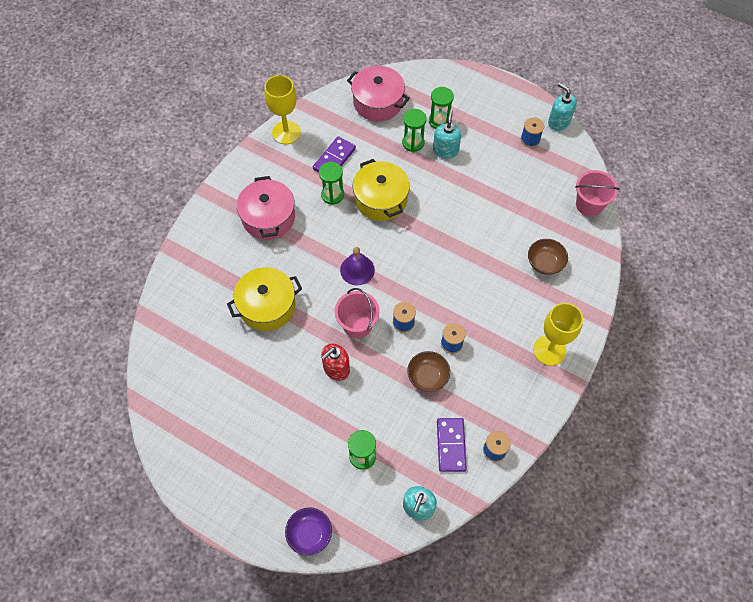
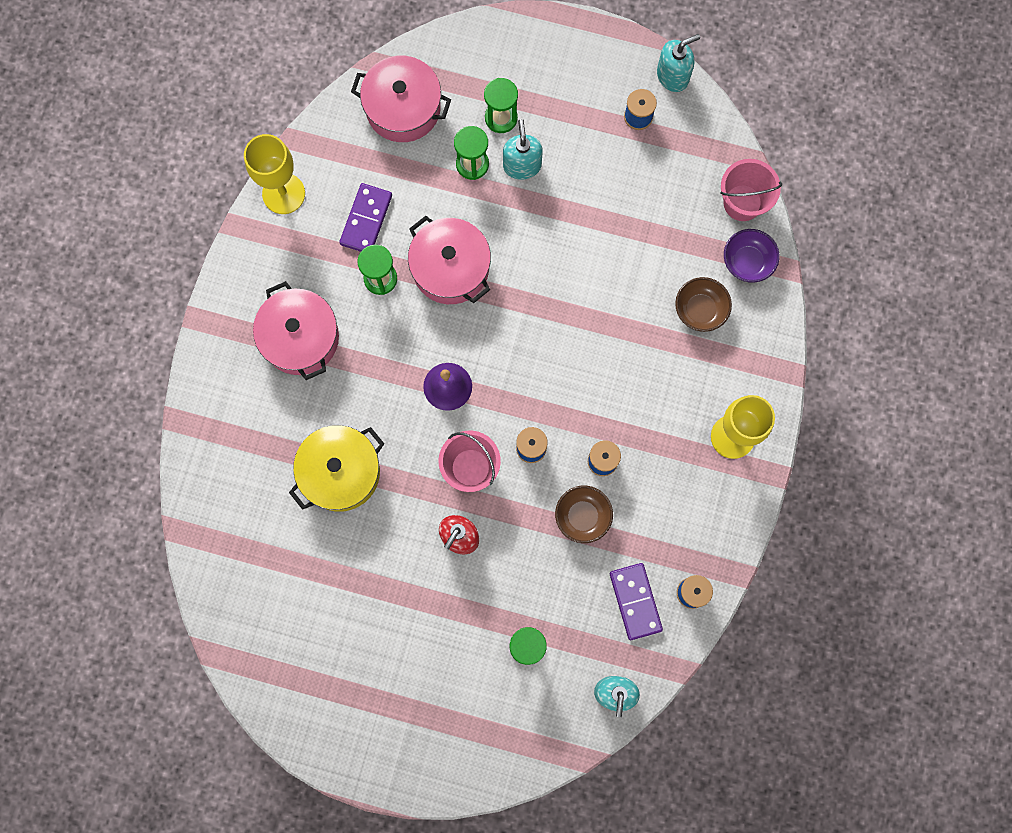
camera: 15 degrees left, 15 degrees up
(309, 534) = (488, 763): purple bowl -> purple bowl (747, 262)
(381, 199) = (450, 268): yellow pot -> pink pot
(558, 122) = (673, 76): turquoise soap dispenser -> turquoise soap dispenser turned 120 degrees clockwise

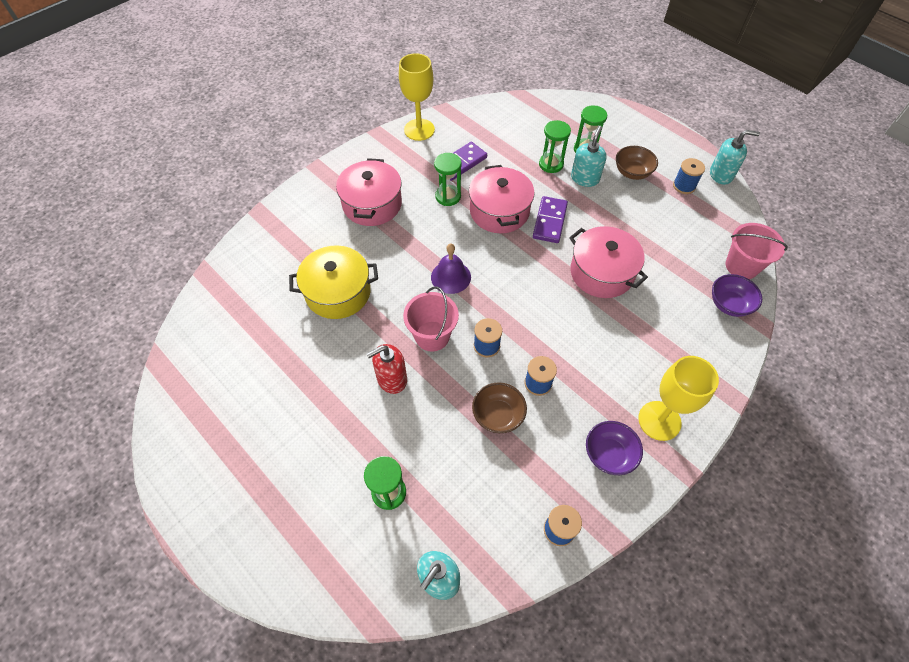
camera: 30 degrees right, 20 degrees down
(403, 108) = (524, 120): pink pot -> pink pot (601, 272)
(635, 601) = (504, 508): purple domino -> purple domino (549, 221)
(700, 310) = (674, 318): brown bowl -> brown bowl (632, 172)
(702, 497) = (609, 454): none -> purple bowl

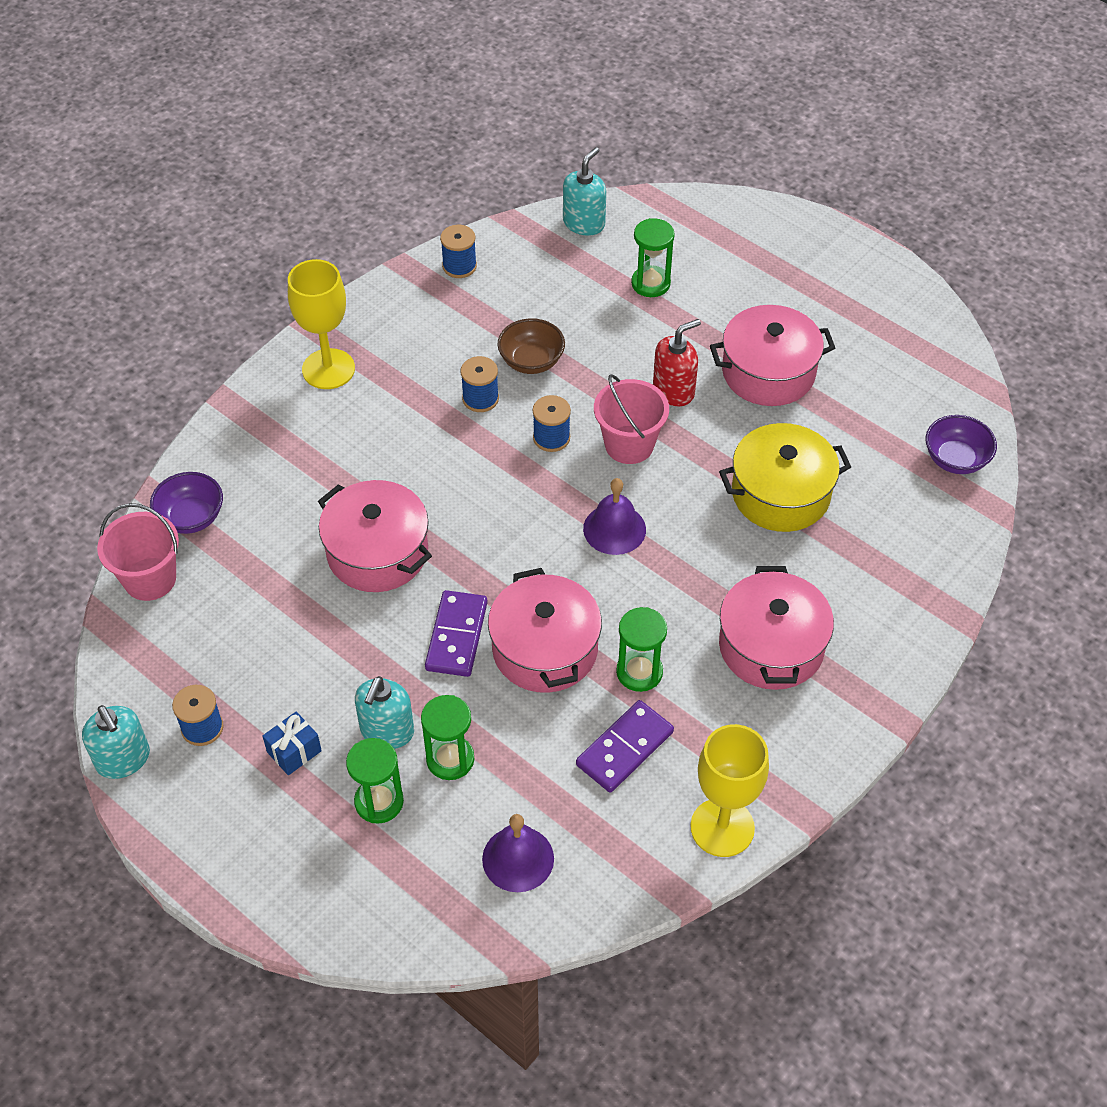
camera: 175 degrees right, 5 degrees down
(316, 390) = (768, 372): none -> pink pot
(517, 124) = (518, 858): none -> purple bell
(609, 454) = (396, 332): purple bowl -> purple bowl (955, 459)
(632, 172) = (294, 751): brown bowl -> blue gift
(721, 175) = (123, 759): turquoise soap dispenser -> turquoise soap dispenser turned 120 degrees counterclockwise

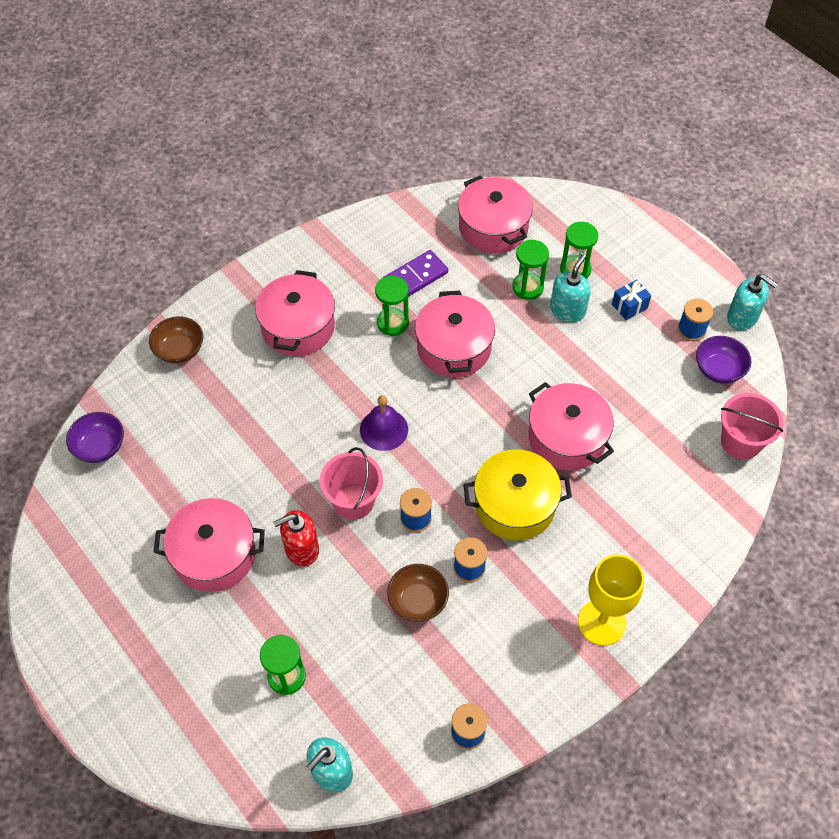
camera: 170 degrees left, 5 degrees up
(123, 759) = (742, 317): turquoise soap dispenser -> turquoise soap dispenser turned 150 degrees clockwise
(191, 517) = (713, 490): purple bowl -> purple bowl (718, 370)
(457, 636) = (514, 365): purple domino -> none
(518, 858) = (493, 228): purple bell -> pink pot
(722, 827) = (366, 227): yellow goblet -> none
(780, 494) = (248, 439): yellow pot -> yellow pot (515, 505)
(918, 589) = (180, 350): none -> brown bowl

